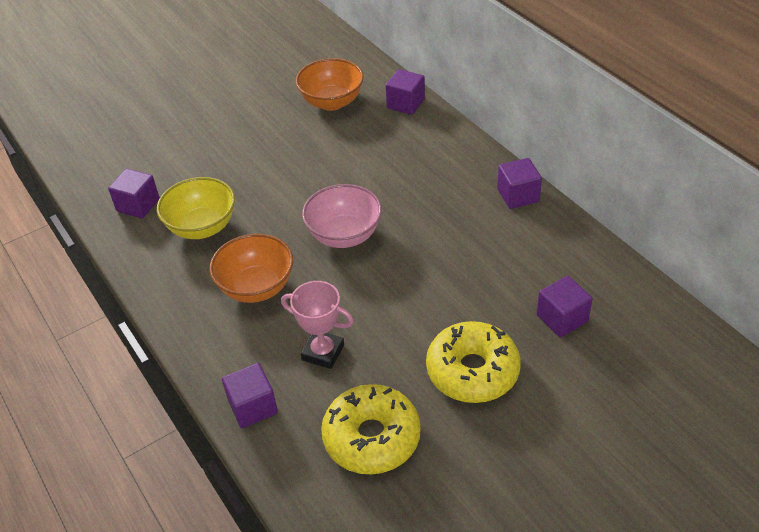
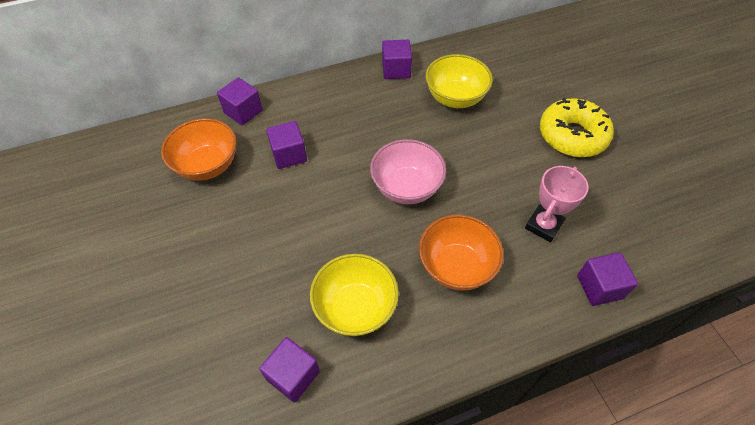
camera: 80 degrees left, 10 degrees up
(372, 437) = (632, 207): yellow donut -> none
(493, 253) = (455, 98): none -> yellow bowl
(562, 318) = (528, 78): purple cube -> purple cube (289, 155)

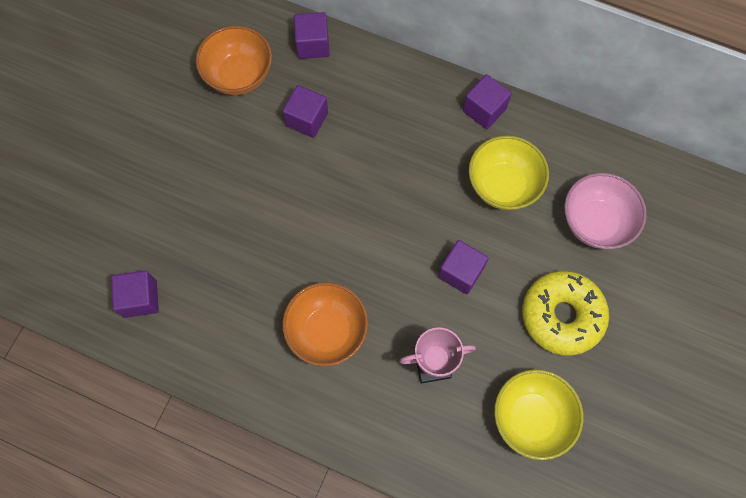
camera: 45 degrees right, 15 degrees up
(355, 307) = (225, 291): yellow bowl -> yellow bowl (531, 417)
(406, 187) = (364, 232): pink bowl -> pink bowl (595, 222)
(599, 287) = (413, 451): purple cube -> purple cube (460, 272)

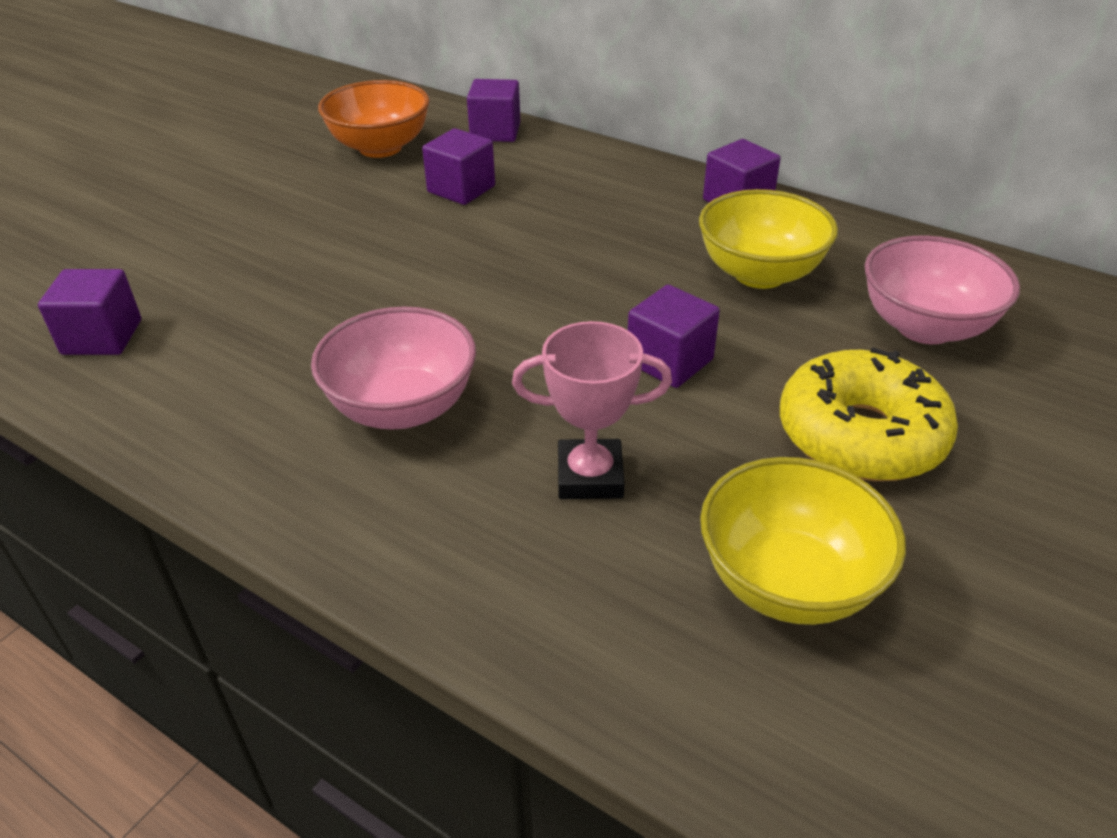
camera: 10 degrees right, 30 degrees down
(327, 331) = (402, 408): orange bowl -> pink bowl

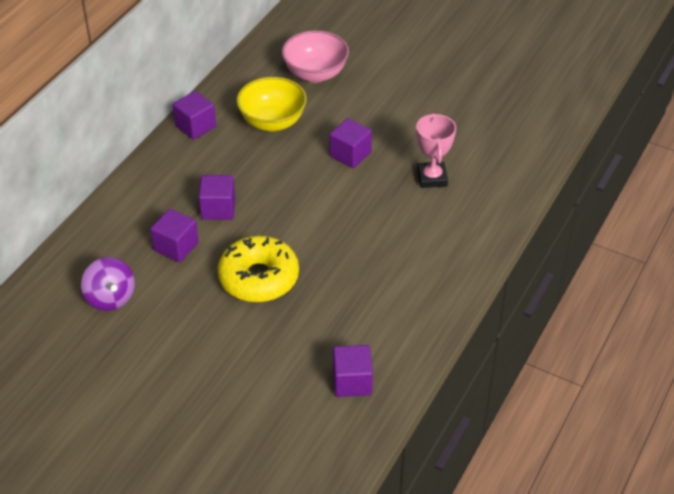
camera: 95 degrees left, 5 degrees up
(380, 148) = (110, 298): orange bowl -> purple spinning top
(402, 408) = (396, 243): pink bowl -> none
(495, 132) = (90, 238): purple cube -> purple cube (218, 208)
(788, 582) = (477, 126): yellow bowl -> none
(860, 435) = (394, 101): yellow donut -> yellow donut (259, 278)

